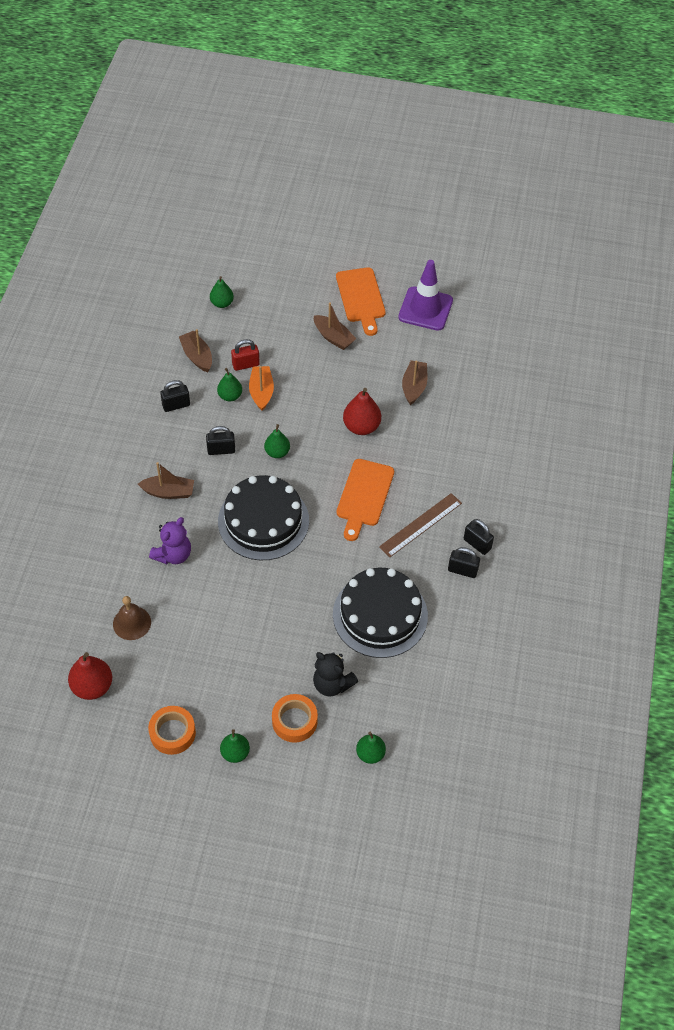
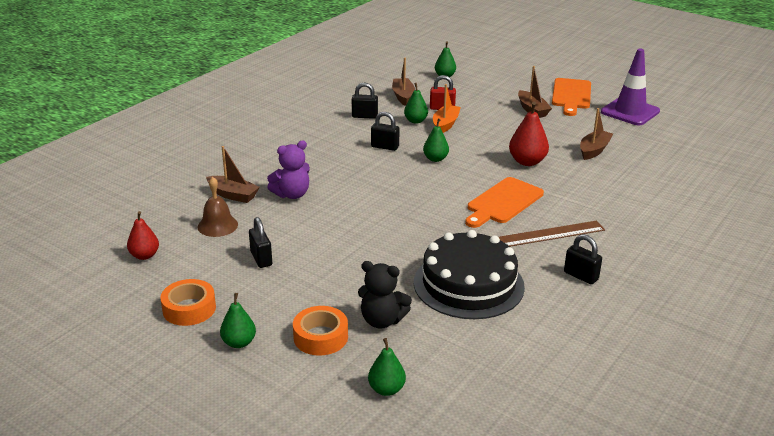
camera: 25 degrees right, 25 degrees down
(92, 686) = (144, 255): red pear -> red pear, size x0.66
(168, 492) = (318, 159): brown boat -> brown boat (233, 195)
(263, 521) = (392, 194): black cake -> none
(332, 684) = (382, 320): black teddy bear -> black teddy bear turned 45 degrees counterclockwise
(477, 544) = (607, 261): black padlock -> black padlock (261, 259)

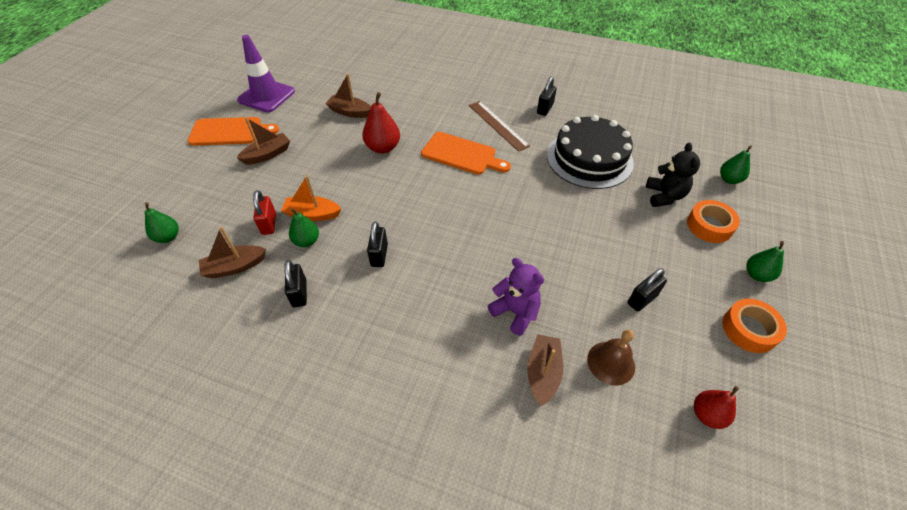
camera: 105 degrees left, 20 degrees up
(435, 159) = (395, 209): green pear -> none

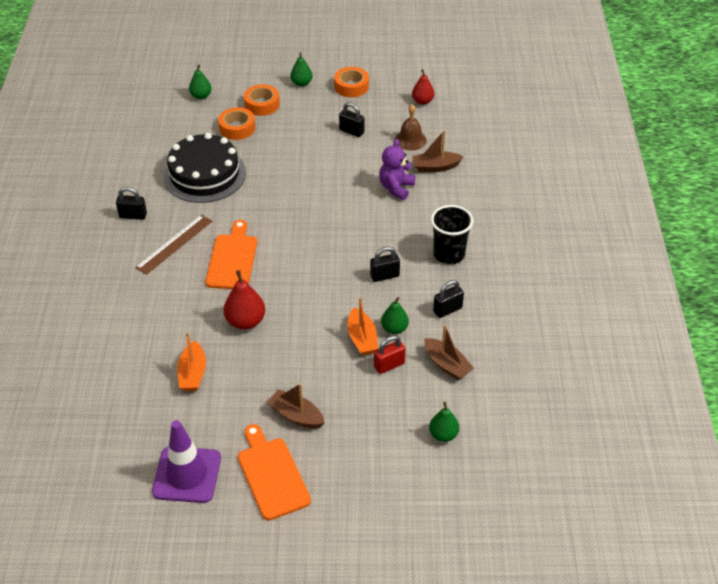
camera: 110 degrees left, 5 degrees down
(350, 112) = (193, 373): brown boat -> orange boat
(377, 326) = (449, 254): none -> black cup
(664, 196) = (237, 128): black teddy bear -> orange tape

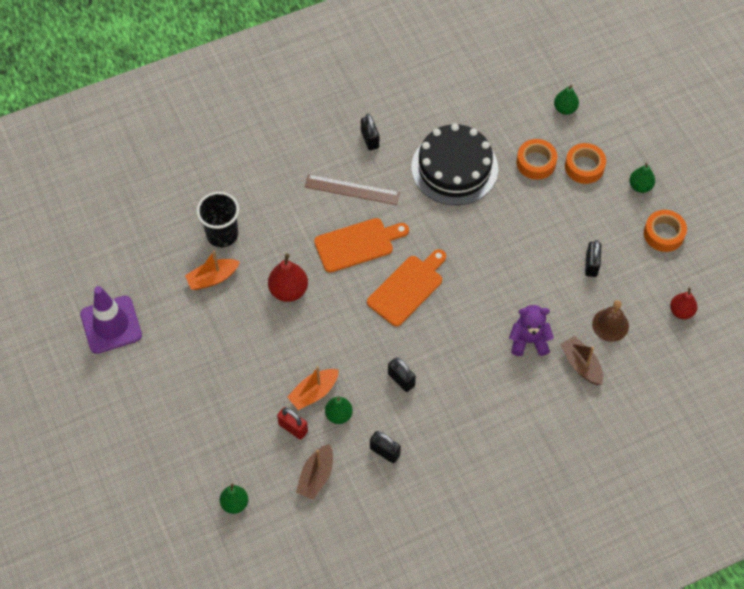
camera: 65 degrees right, 15 degrees up
(271, 475) = (136, 386): orange cutting board -> orange cutting board (407, 288)
(296, 415) = (204, 377): brown boat -> none
(449, 254) = (459, 425): black cup -> black cup (222, 234)

